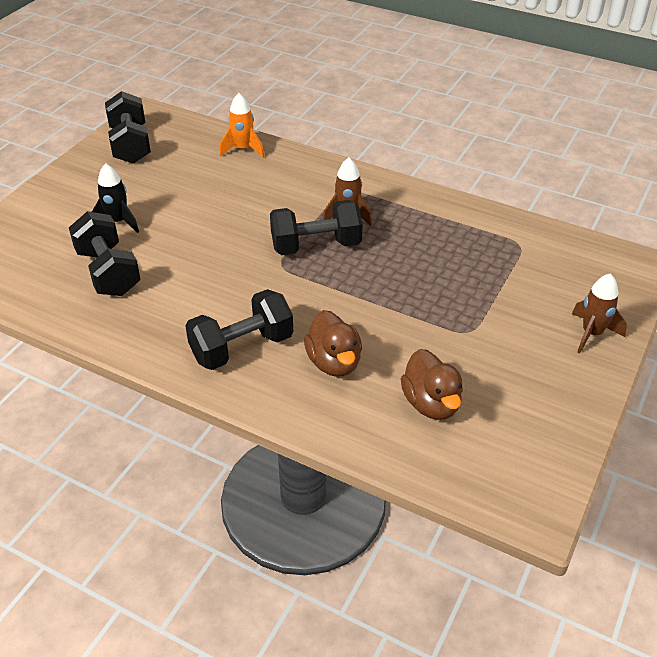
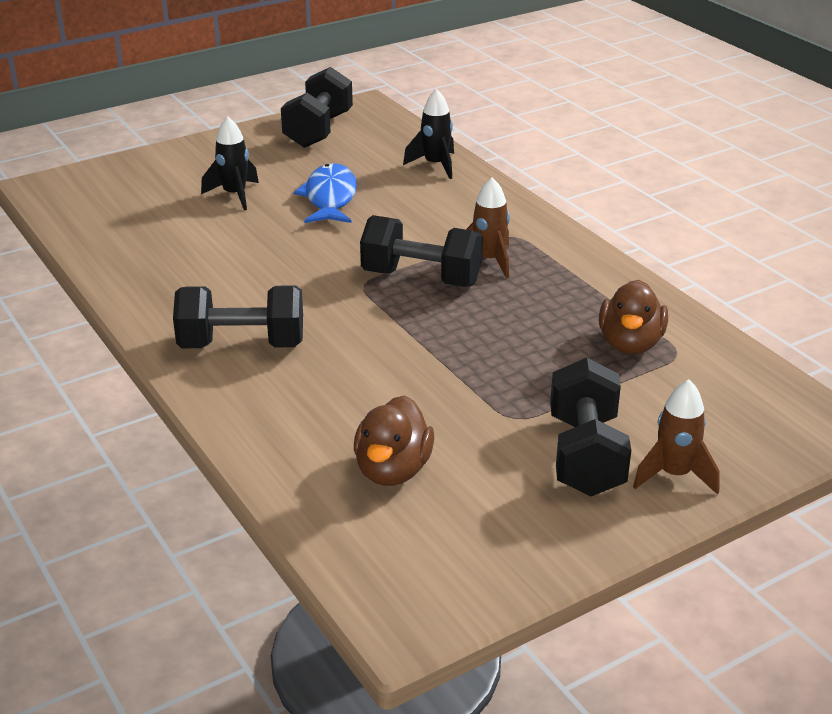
camera: 30 degrees right, 10 degrees down
(108, 272) = (180, 236): black dumbbell -> black dumbbell (585, 455)
(192, 201) = (330, 198): none -> blue fish
(243, 149) = (435, 165): orange rocket -> black rocket
(334, 362) = (325, 392): brown duck -> brown duck (630, 344)

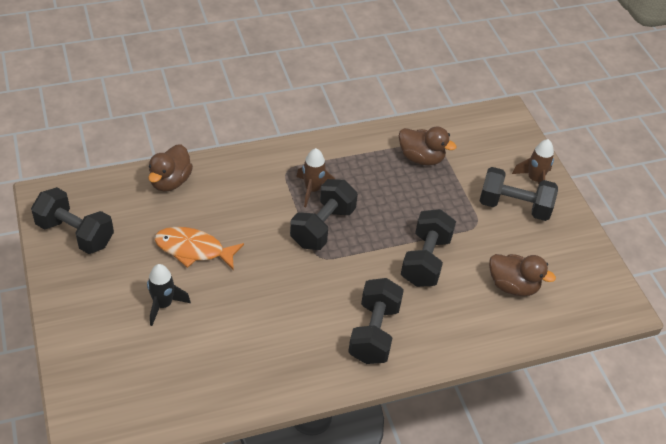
camera: 80 degrees left, 15 degrees up
(330, 198) = (193, 249): blue fish -> orange fish
(404, 373) = (425, 260): none -> black dumbbell
(435, 165) = (170, 181): black rocket -> brown duck

